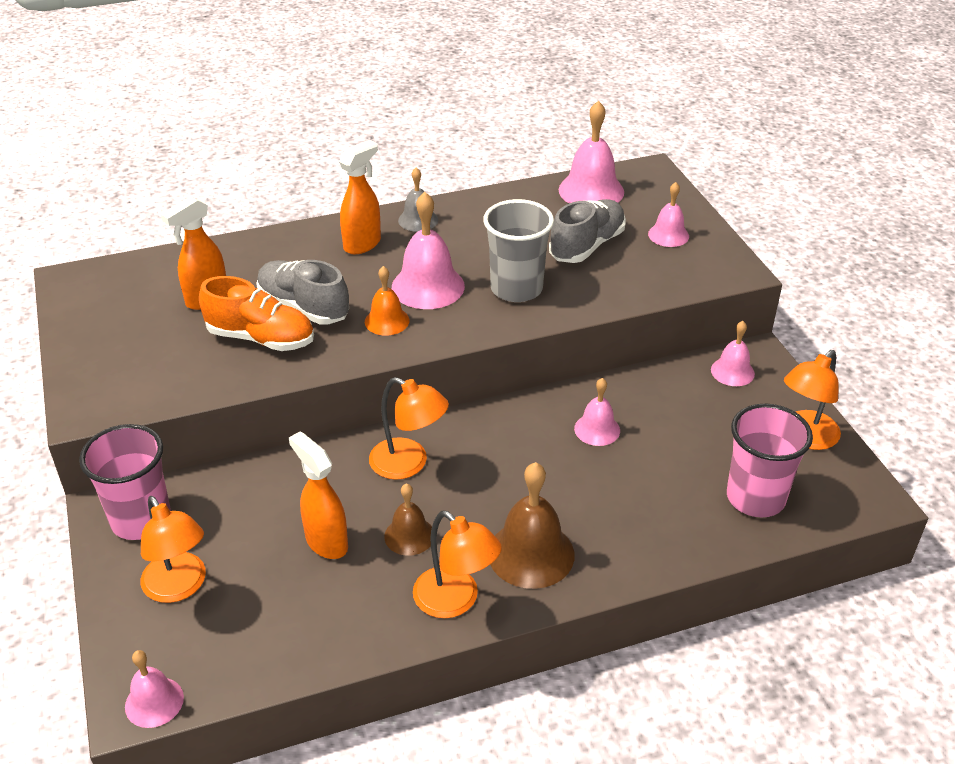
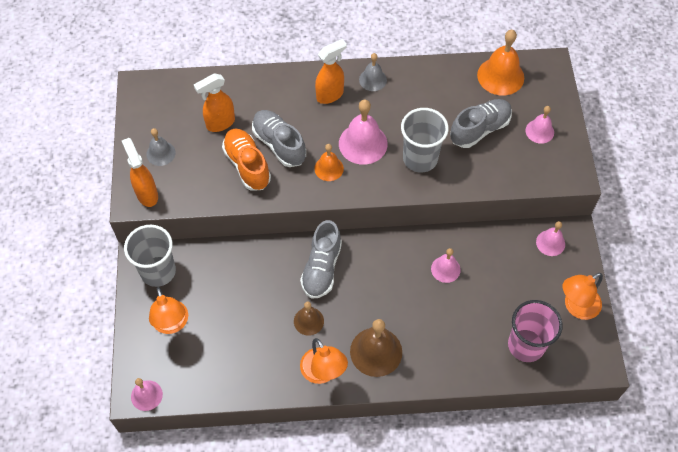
camera: 15 degrees right, 20 degrees up
(119, 347) = (160, 153): none -> grey bell
(141, 519) = (158, 271): pink cup -> grey cup
(261, 338) = (247, 165): orange shoe -> orange shoe turned 150 degrees counterclockwise
(326, 542) = (259, 313): orange spray bottle -> orange spray bottle (147, 194)
(409, 464) = (321, 268): orange lamp -> grey shoe
(591, 191) = (500, 76): pink bell -> orange bell

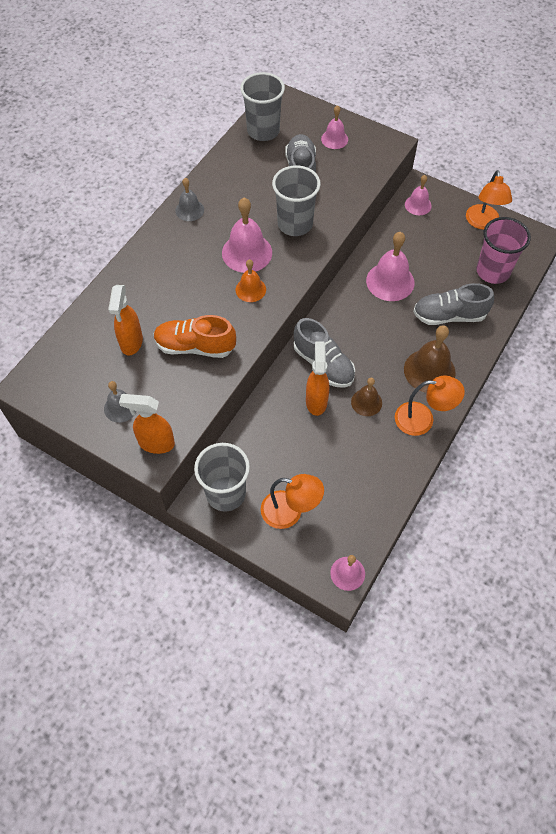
camera: 55 degrees left, 0 degrees up
(279, 144) = (194, 311): grey shoe -> grey shoe (449, 315)
(330, 95) = (177, 247): orange spray bottle -> orange spray bottle (316, 401)
(445, 269) = (390, 281): pink bell -> pink bell, size x1.69
(500, 76) = (263, 131): orange bell -> grey cup

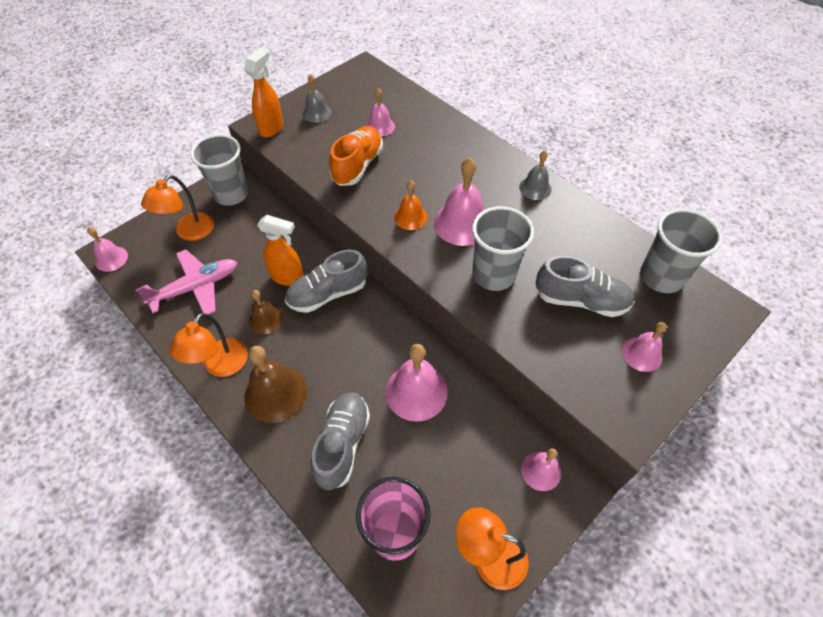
camera: 105 degrees right, 5 degrees down
(131, 342) = (380, 126): orange spray bottle -> pink bell
(353, 474) = (196, 287): none -> pink plane

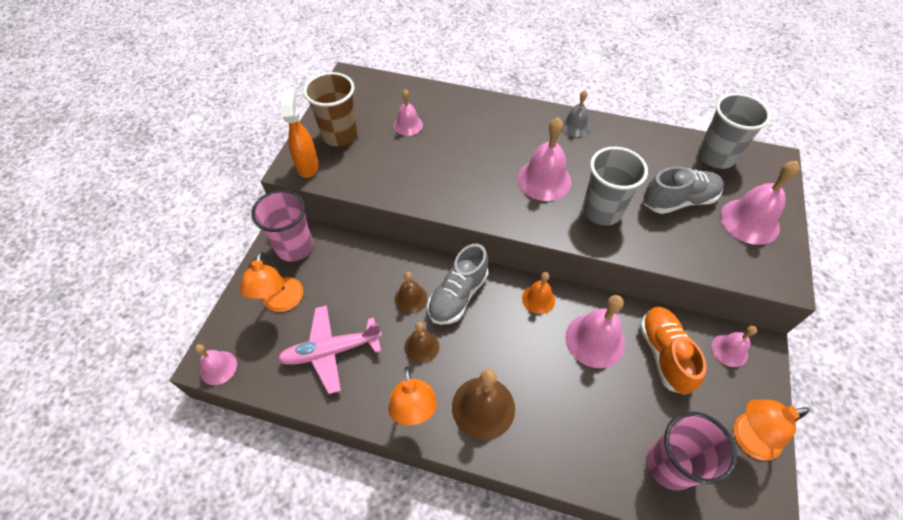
camera: 30 degrees left, 0 degrees up
(196, 287) = (331, 351): pink plane -> pink plane turned 135 degrees counterclockwise
(231, 194) = (294, 247): grey cup -> pink cup
(288, 277) = (411, 298): orange spray bottle -> brown bell
(316, 113) = (340, 135): grey bell -> brown cup
(342, 444) = (573, 418): grey shoe -> none
(357, 165) = (417, 168): orange shoe -> orange shoe (664, 354)
(410, 217) = (499, 193): orange bell -> orange bell (538, 299)
(641, 354) = (749, 221): pink bell -> pink bell, size x1.69

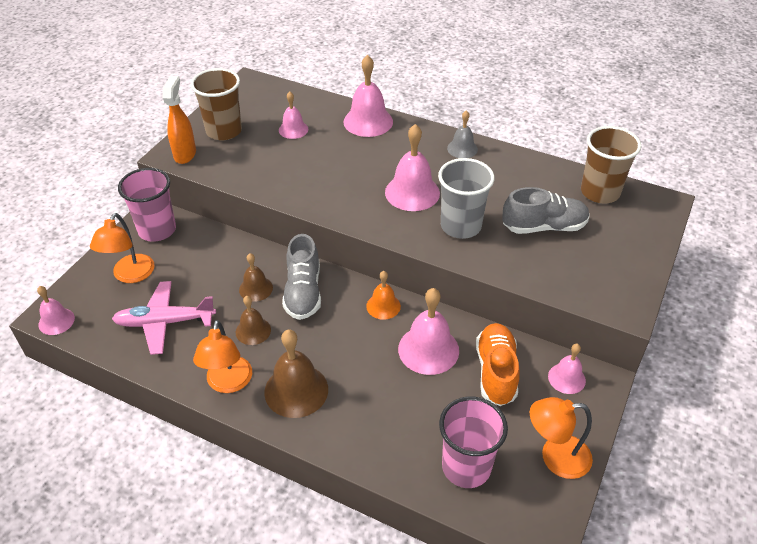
camera: 10 degrees right, 10 degrees down
(458, 295) = (303, 292): grey shoe -> grey shoe turned 45 degrees counterclockwise
(715, 156) = (600, 192): grey cup -> brown cup
(749, 221) = (612, 253): pink bell -> pink bell (368, 121)

